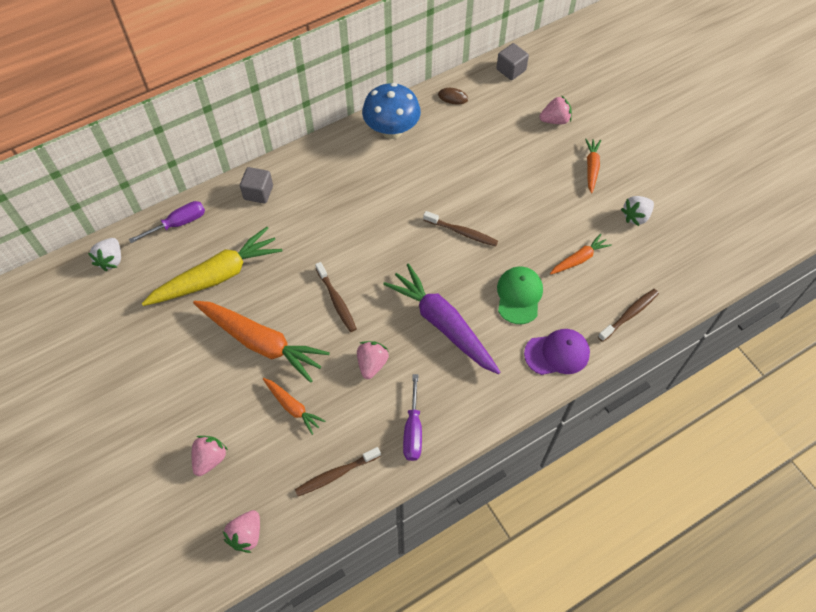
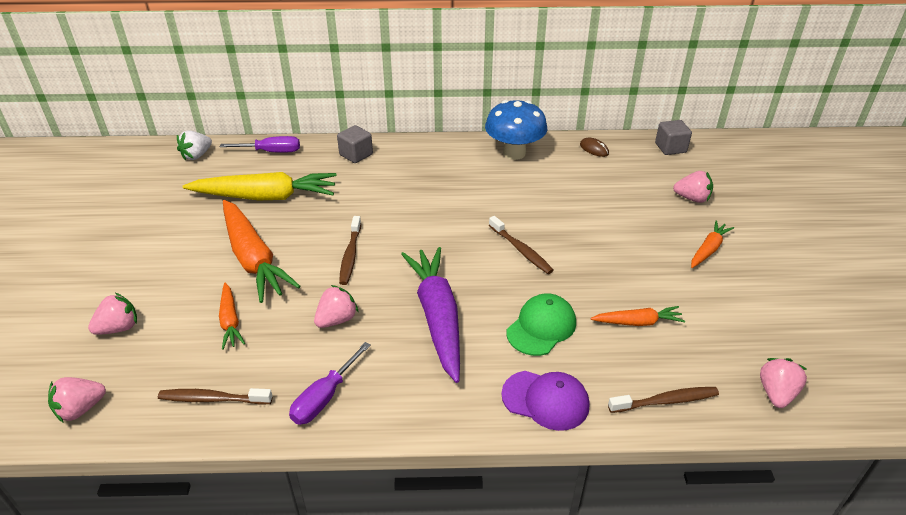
camera: 30 degrees right, 20 degrees down
(636, 216) = (736, 310): white strawberry -> none
(689, 273) = (776, 393): none -> pink strawberry

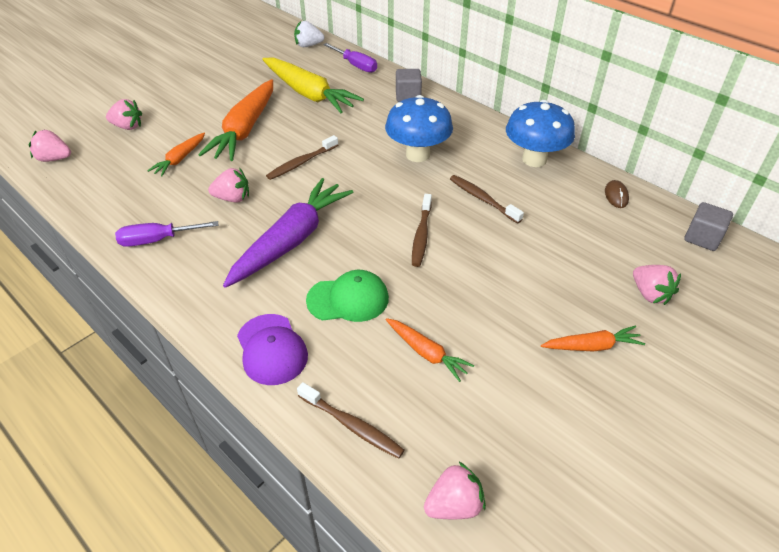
camera: 45 degrees right, 5 degrees up
(213, 399) = (109, 198): brown toothbrush -> brown toothbrush (483, 199)
(432, 195) = (418, 154): none -> blue mushroom

